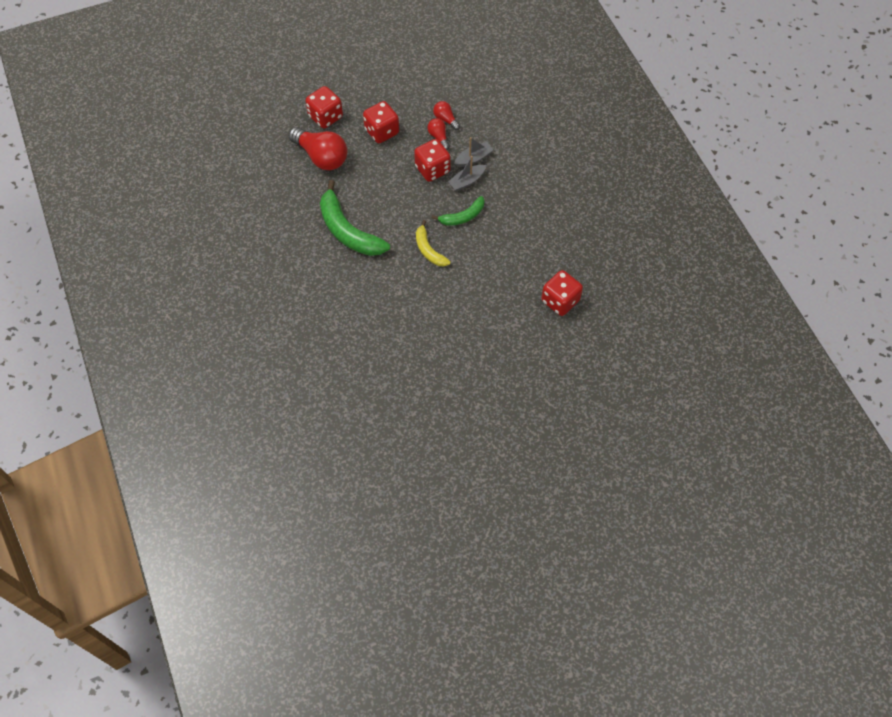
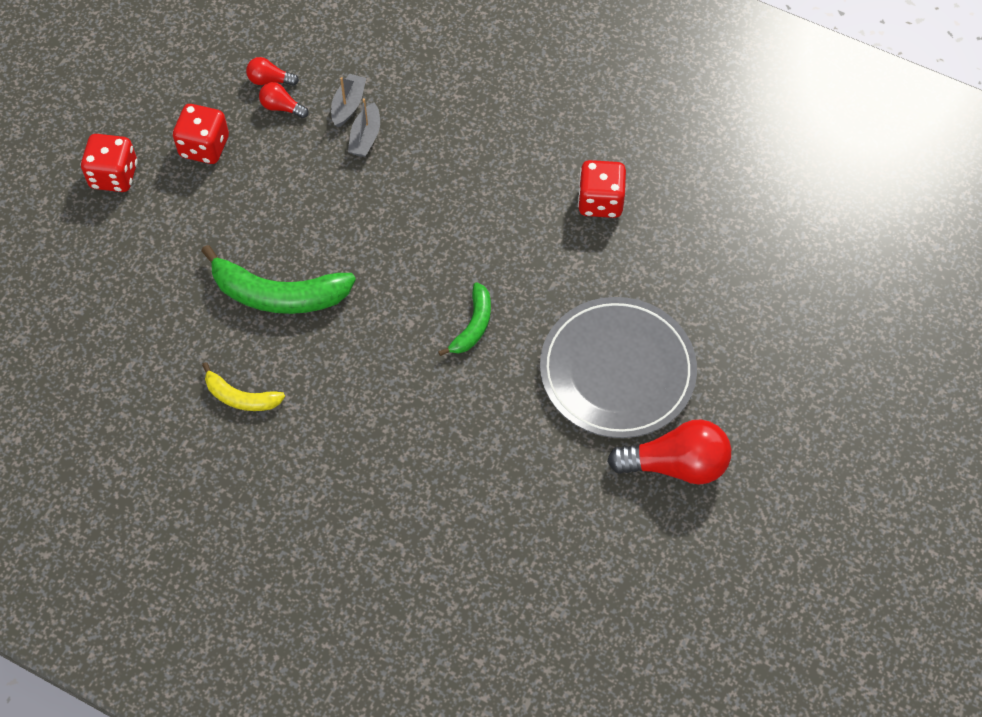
camera: 40 degrees left, 0 degrees up
(321, 157) = (157, 228): red light bulb -> red light bulb (675, 464)
(429, 250) = (398, 248): yellow banana -> yellow banana (240, 397)
(432, 169) = (311, 151): red dice -> none
(463, 216) = (400, 182): green banana -> green banana (473, 325)
(482, 396) = (617, 370): none -> grey plate

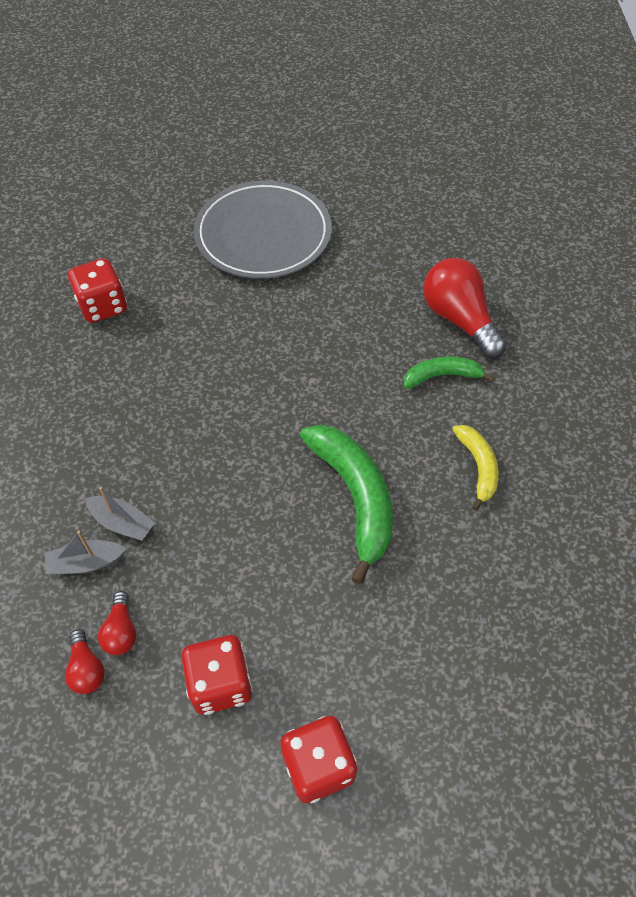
camera: 120 degrees left, 5 degrees down
(365, 137) = (122, 523): grey boat -> grey boat turned 45 degrees clockwise
(473, 325) = (285, 336): green banana -> green banana (442, 376)
(675, 464) = (317, 178): red light bulb -> red light bulb (459, 320)

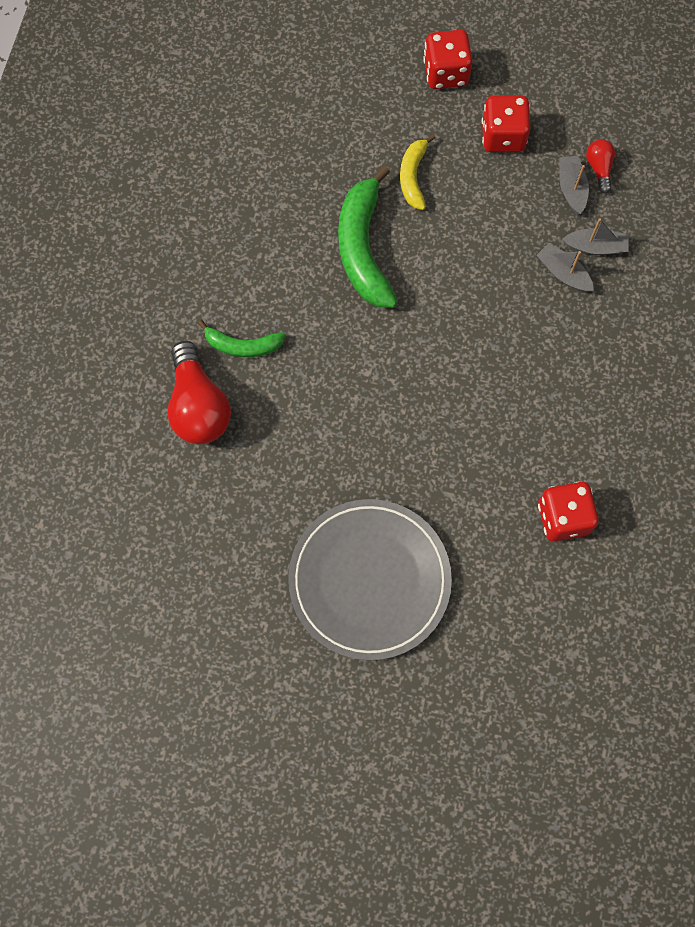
camera: 165 degrees left, 15 degrees up
(121, 631) = (571, 189): red light bulb -> grey boat
(478, 467) = (249, 249): yellow banana -> yellow banana (413, 176)

